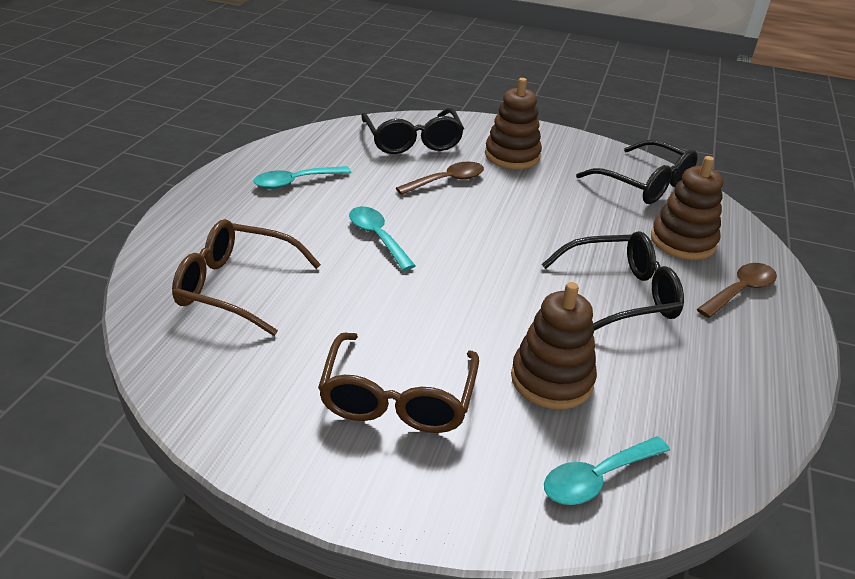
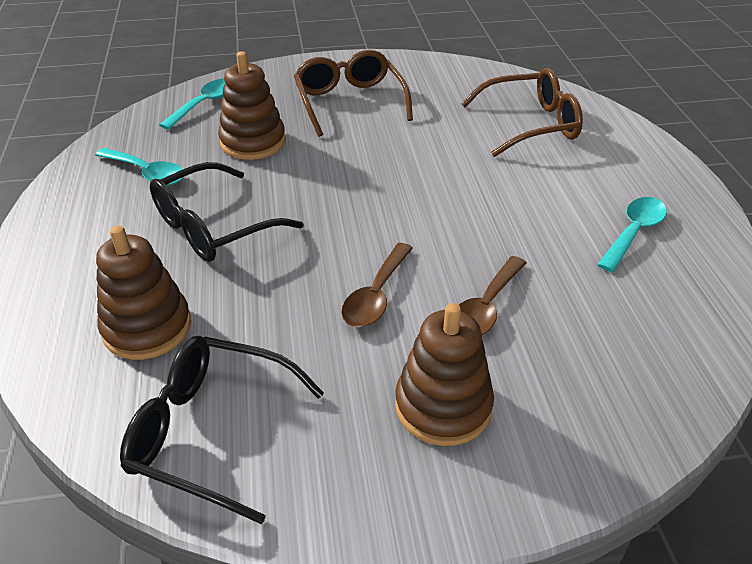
camera: 155 degrees right, 5 degrees up
(377, 237) = (480, 201): turquoise spoon -> turquoise spoon (147, 173)
(412, 141) = (603, 369): black glasses -> none
(740, 291) = (81, 278): brown spoon -> brown spoon (376, 295)

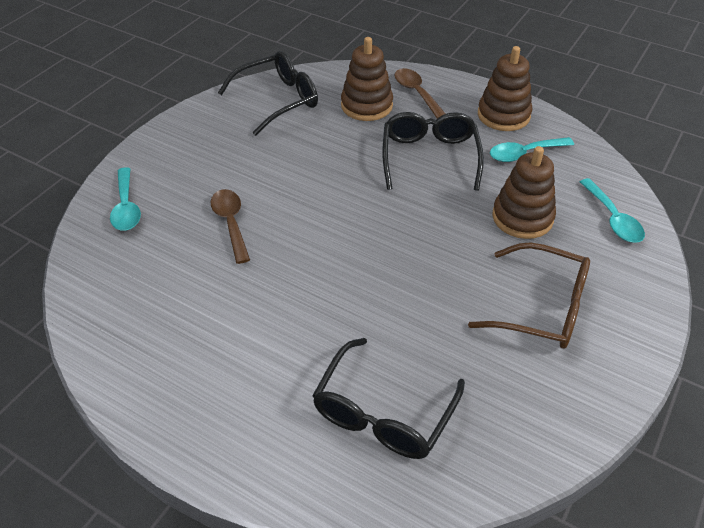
camera: 130 degrees right, 5 degrees up
(376, 295) = (293, 188): brown spoon -> brown spoon (416, 93)
(443, 406) = (198, 167): brown stacking toy -> brown stacking toy (503, 115)
(531, 124) = (383, 413): brown glasses -> black glasses
(633, 232) = (191, 349): turquoise spoon -> turquoise spoon (126, 207)

